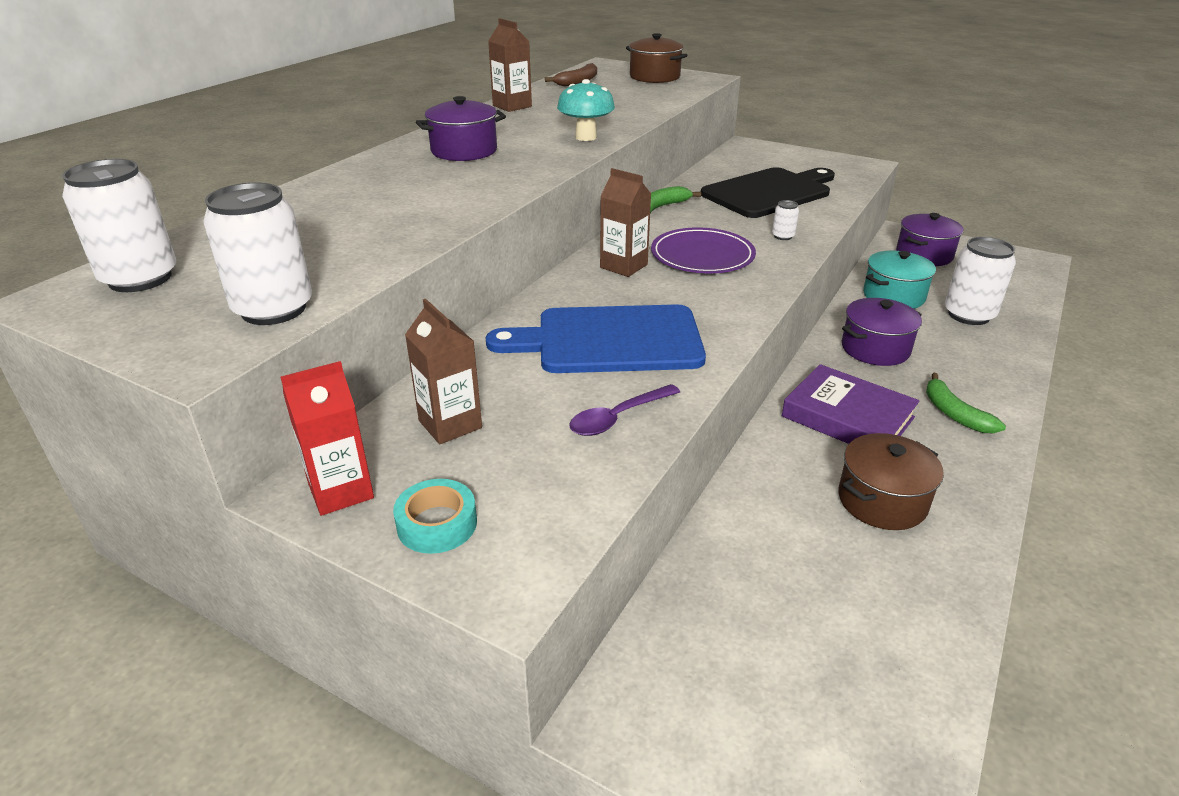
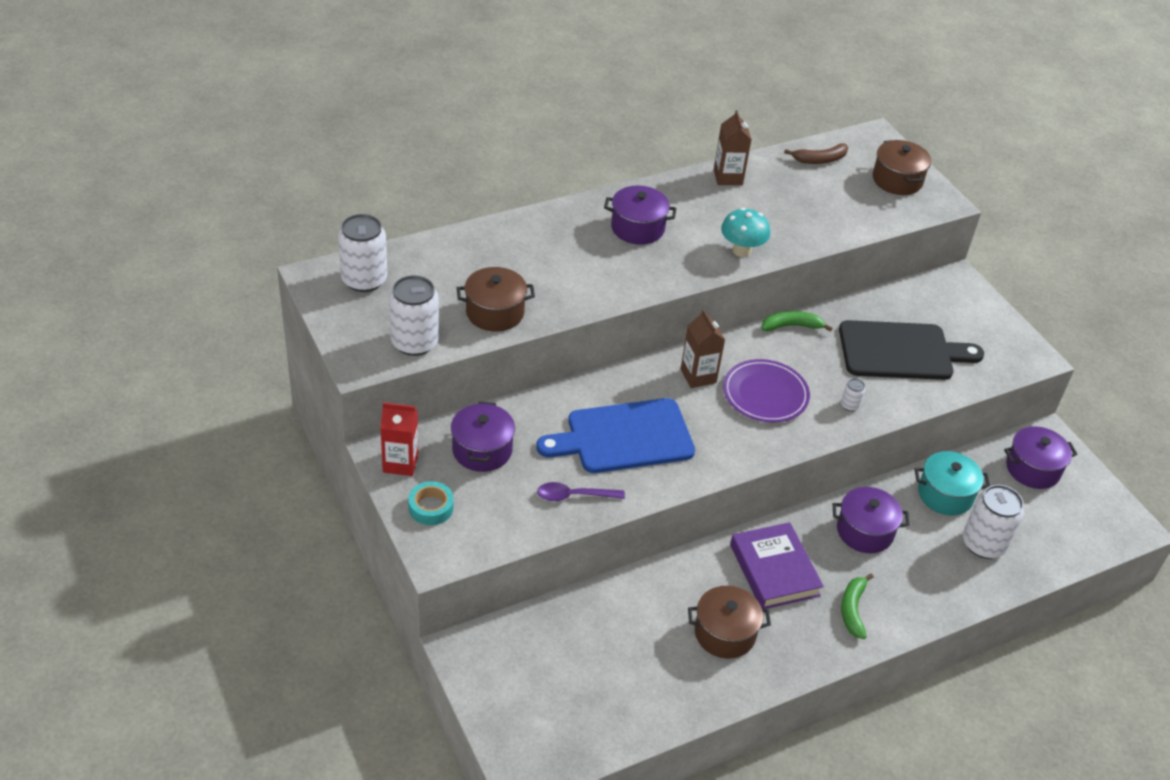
camera: 30 degrees right, 10 degrees up
(365, 249) = (495, 312): none -> brown pot
(450, 424) = (482, 450): brown carton -> purple pot
(609, 340) = (623, 437): blue cutting board -> blue cutting board turned 45 degrees counterclockwise

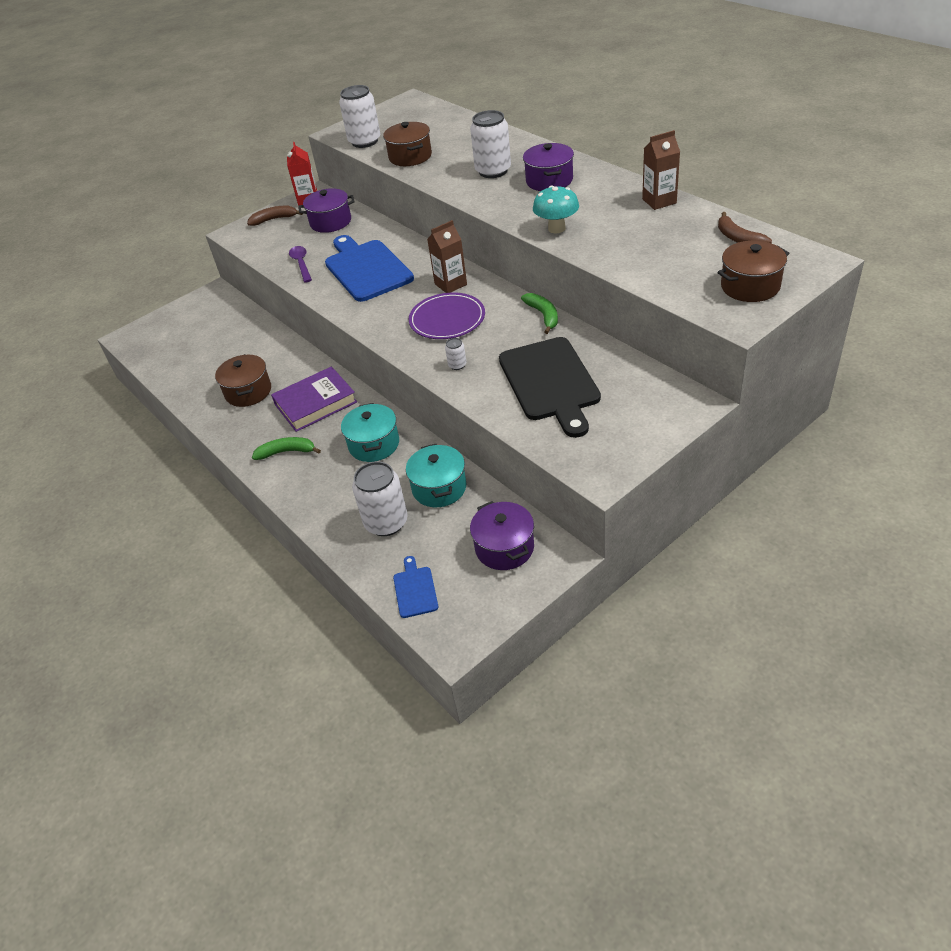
camera: 85 degrees right, 0 degrees up
(364, 280) = (416, 112): white can -> white can (493, 171)
(431, 507) = (274, 219): turquoise tape -> brown banana
(864, 531) = (374, 444): purple pot -> turquoise pot
(1072, 540) = (415, 589): none -> blue cutting board

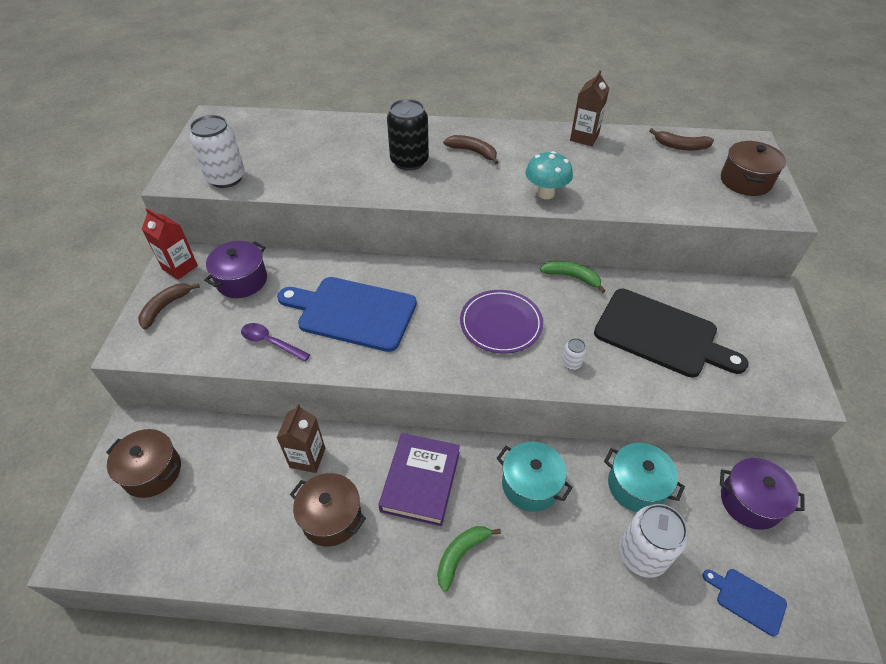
camera: 50 degrees left, 5 degrees up
(410, 156) = (303, 176): brown pot -> brown pot (152, 472)
(450, 284) = (456, 288): brown carton -> brown carton (307, 458)
(493, 171) = (409, 161): white can -> black can
(549, 180) = (473, 152): purple pot -> brown banana

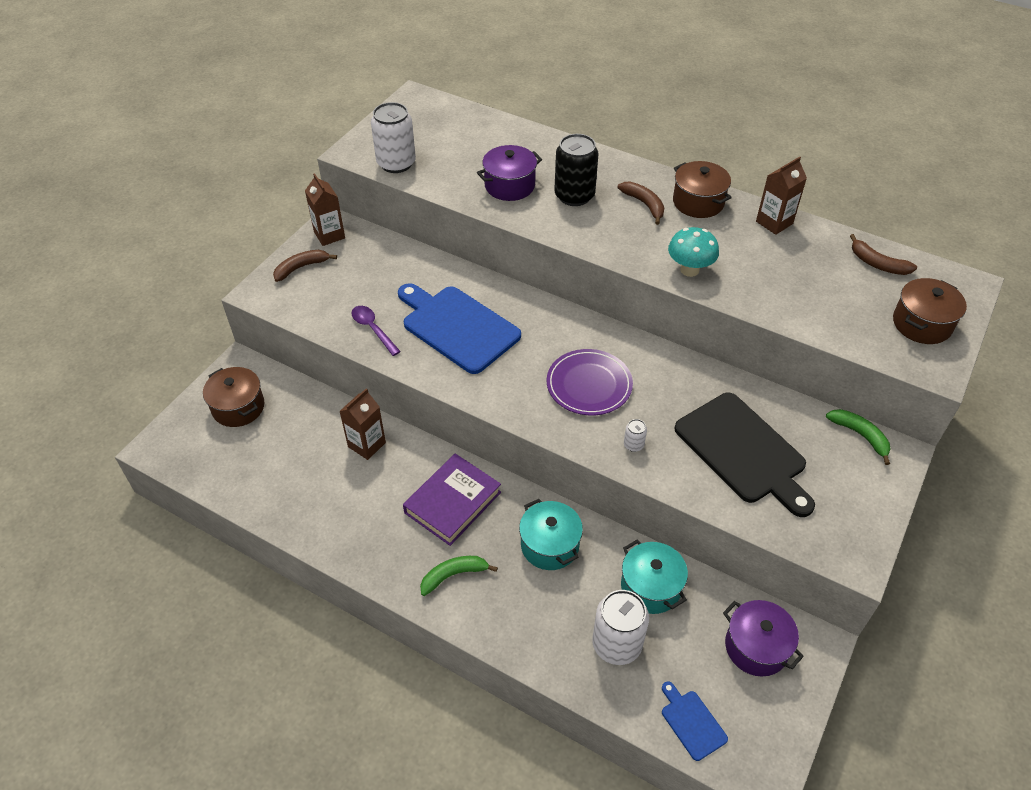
camera: 25 degrees right, 0 degrees up
(180, 267) = (329, 235): red carton -> brown carton
(242, 280) = (376, 264): purple pot -> purple pot (509, 185)
(331, 517) = (362, 501): brown pot -> brown pot (698, 202)
(572, 277) = (690, 365): green banana -> green banana (860, 435)

